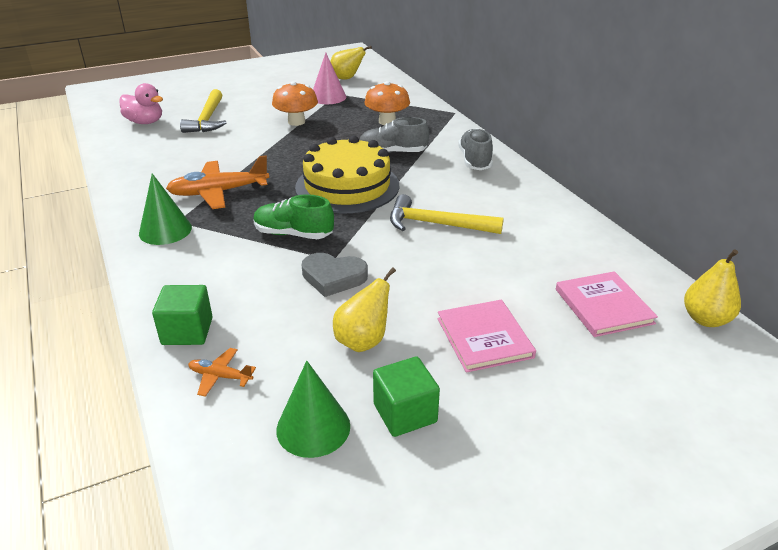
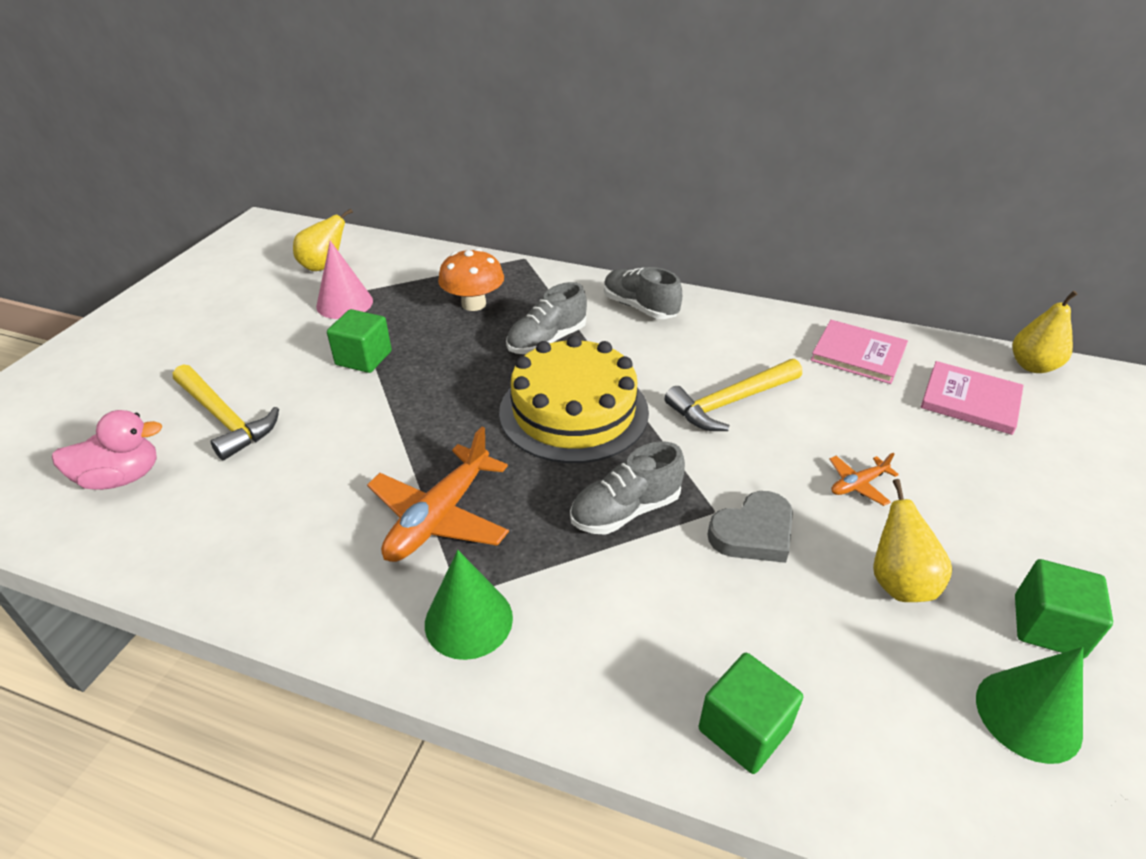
camera: 45 degrees left, 5 degrees up
(220, 376) = (871, 748): orange plane -> orange plane (858, 485)
(293, 234) = (625, 511): green shoe -> grey shoe
(296, 122) = (364, 358): orange mushroom -> green cube
(484, 338) = (961, 496): pink book -> pink book (858, 354)

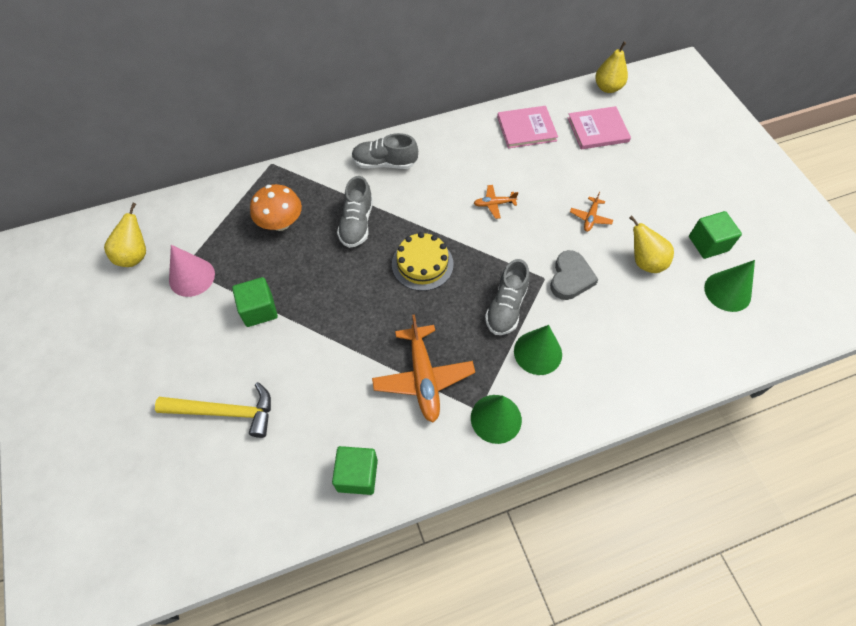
camera: 40 degrees left, 20 degrees up
(122, 477) = (214, 493): pink duck -> none
(573, 411) = (422, 264): yellow cake -> yellow cake, size x0.62
(611, 585) = (538, 352): none -> green cone
(730, 402) = (494, 204): yellow hammer -> orange plane
(744, 729) = (644, 376): green cube -> green cube (357, 475)

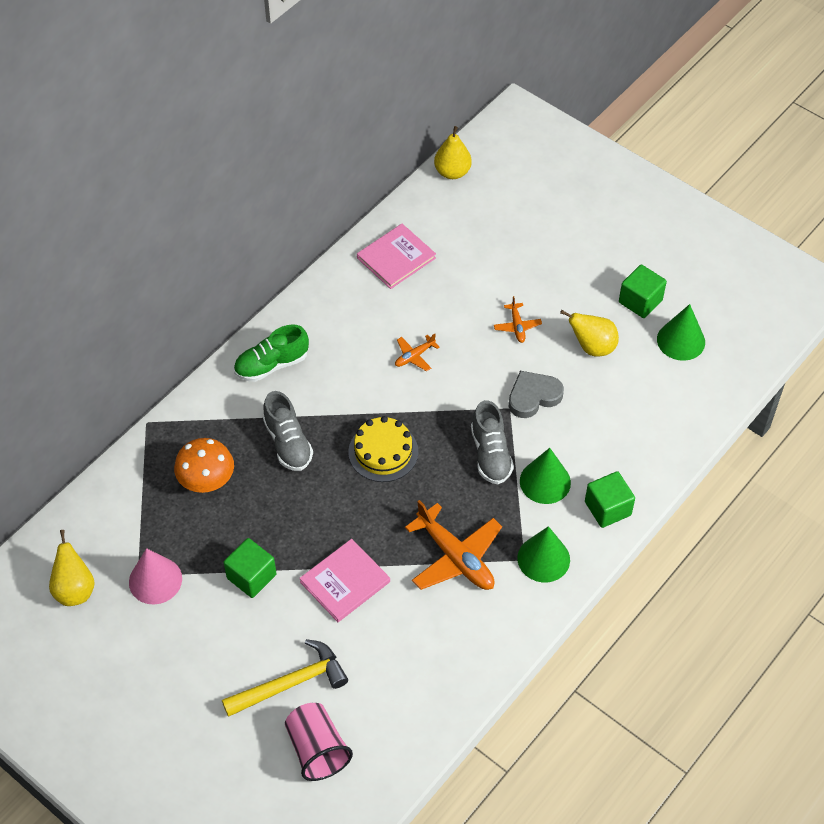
camera: 30 degrees left, 5 degrees down
(203, 481) = (317, 749): none -> pink cup
(357, 475) = (453, 669): green cube -> green cube (607, 508)
(384, 163) = (271, 365): grey shoe -> green shoe
(570, 278) = (533, 396): grey heart -> grey heart turned 105 degrees counterclockwise
(598, 130) = (470, 226): pink book -> pink book (345, 582)

